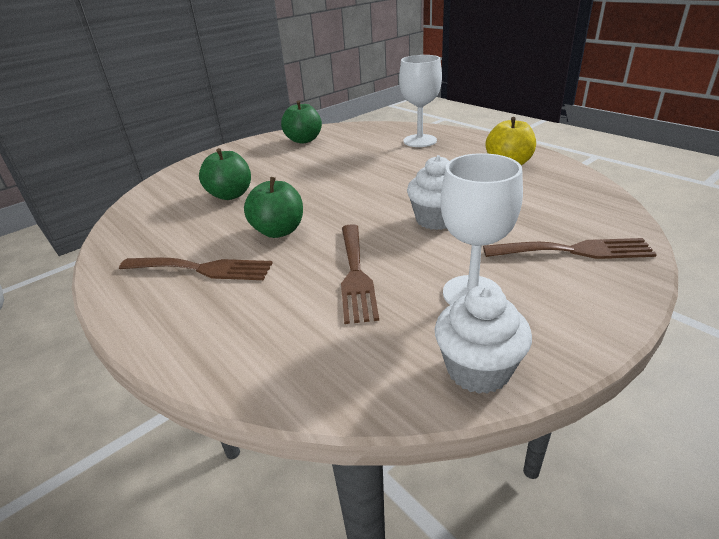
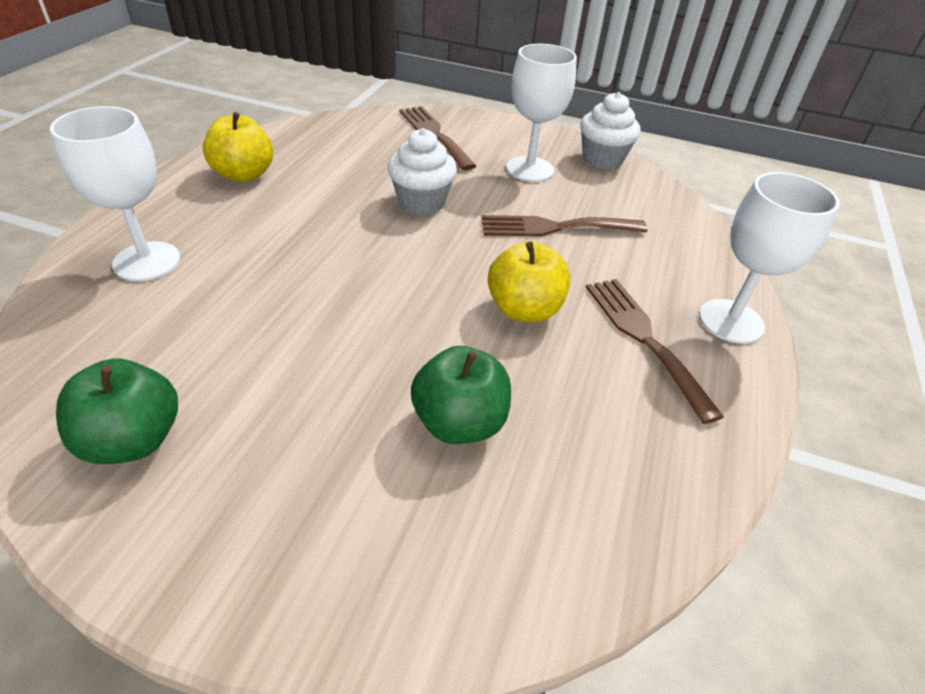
camera: 125 degrees left, 10 degrees up
(160, 322) = (731, 321): none -> white goblet
(278, 231) = (524, 310): green apple -> yellow apple
(355, 274) = (555, 227): brown fork -> brown fork turned 150 degrees counterclockwise

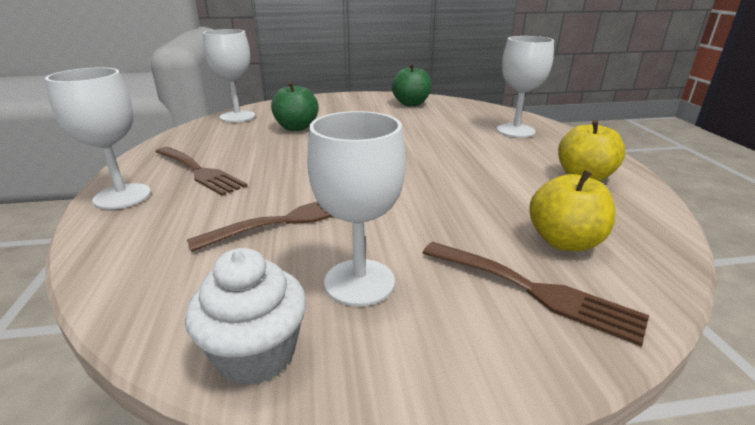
camera: 155 degrees right, 15 degrees down
(421, 202) = (427, 202): white cupcake -> none
(524, 310) = (288, 164): yellow apple -> yellow apple (564, 242)
(566, 553) = (237, 116): none -> white goblet

